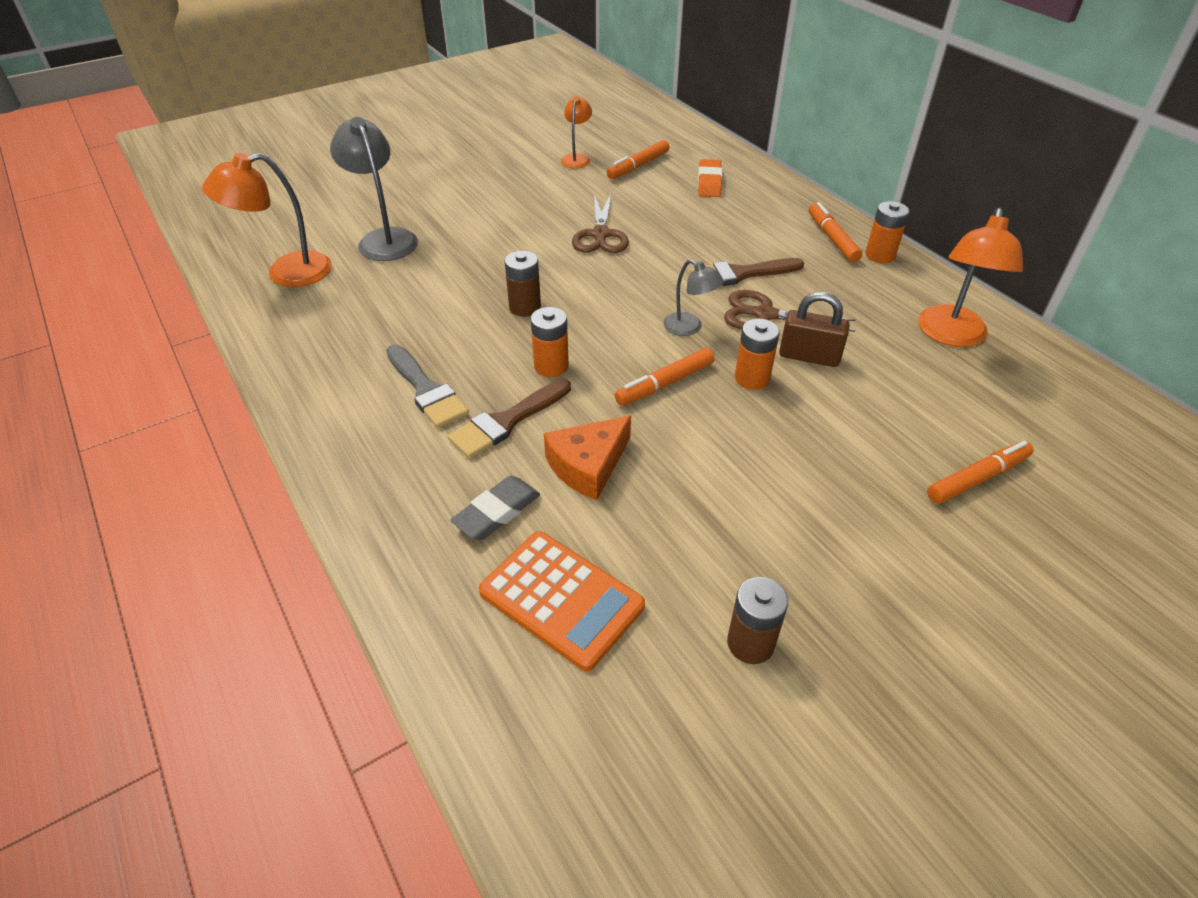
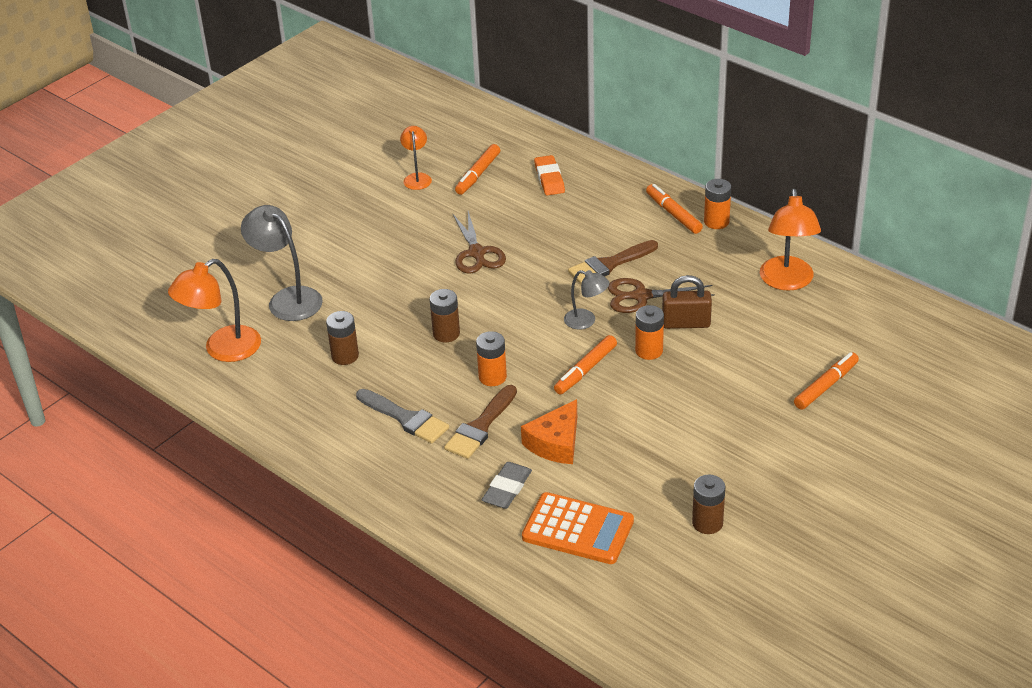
camera: 15 degrees left, 5 degrees down
(403, 306) = (345, 356): none -> brown battery

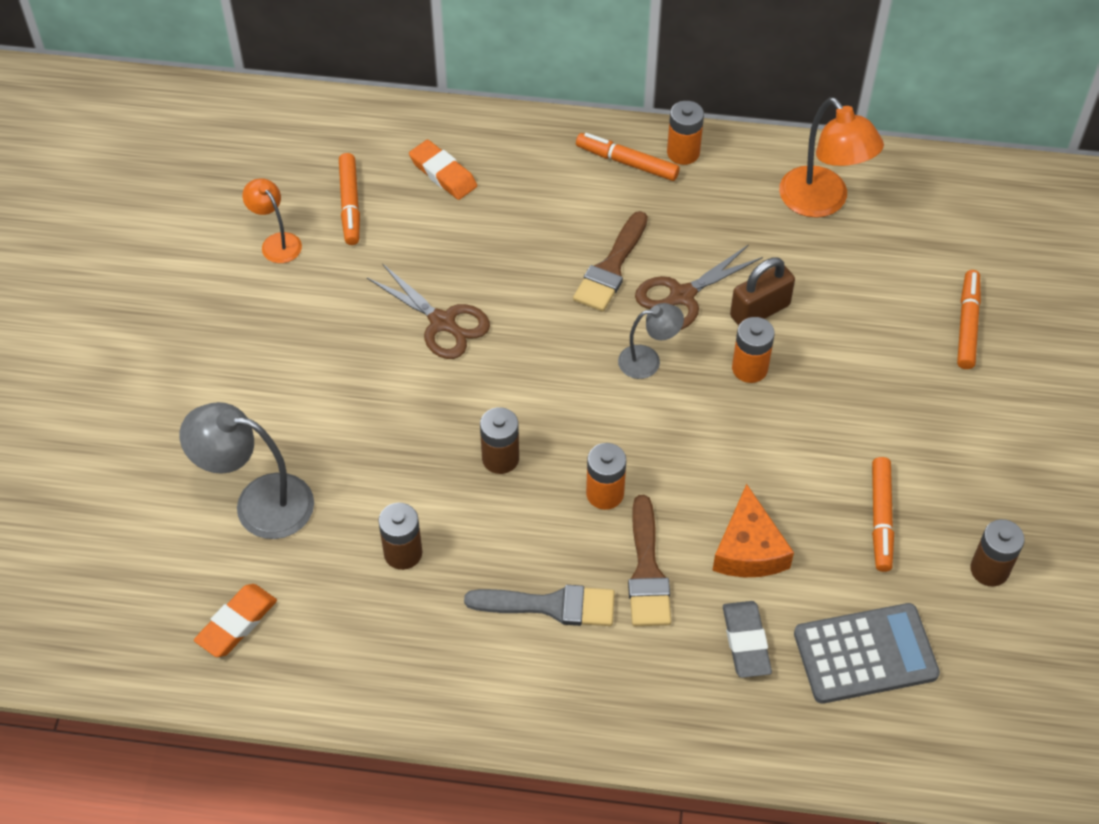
camera: 35 degrees left, 15 degrees up
(223, 350) = (236, 623): orange lamp -> orange eraser
(578, 529) = (865, 654): orange calculator -> grey calculator
(586, 370) = (702, 430): orange marker -> orange marker (881, 518)

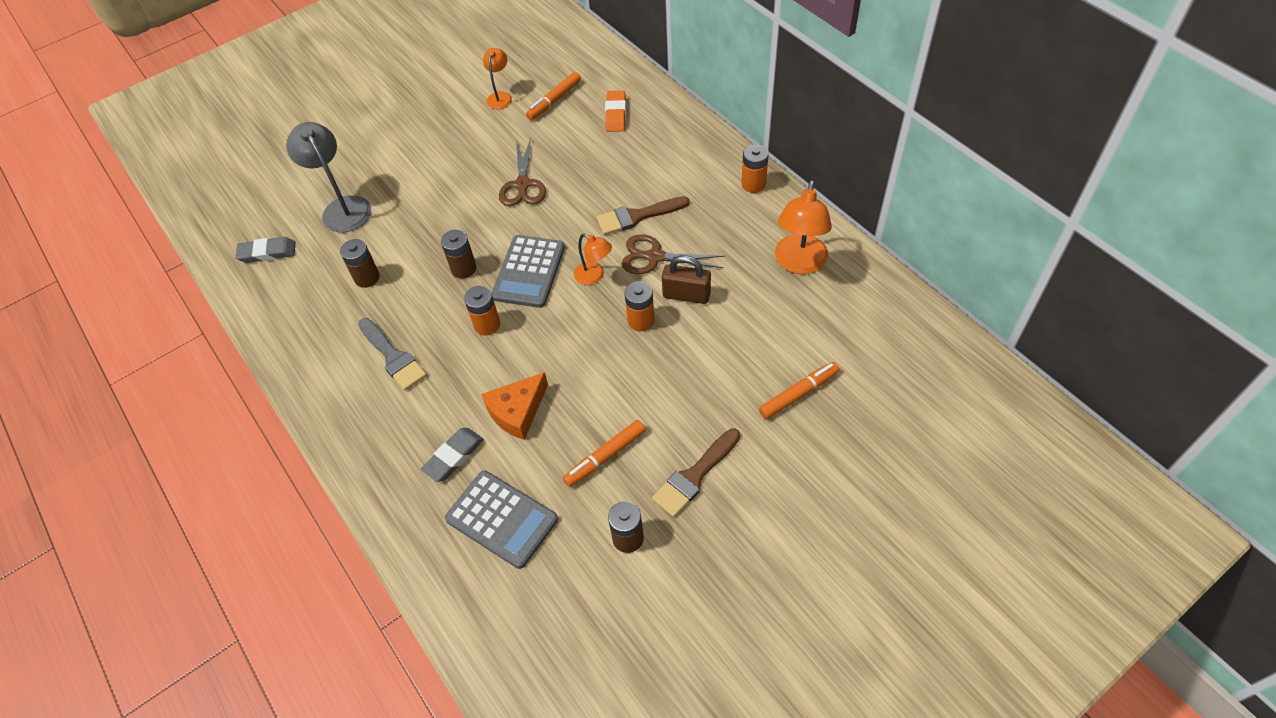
camera: 50 degrees right, 0 degrees up
(236, 623) = (267, 253): orange eraser -> grey eraser
(575, 407) = (529, 272): none -> grey calculator
(627, 163) = (716, 169): orange marker -> none
(647, 571) = (456, 379): brown brush -> brown brush (694, 476)
(648, 361) = (594, 276): grey lamp -> orange lamp

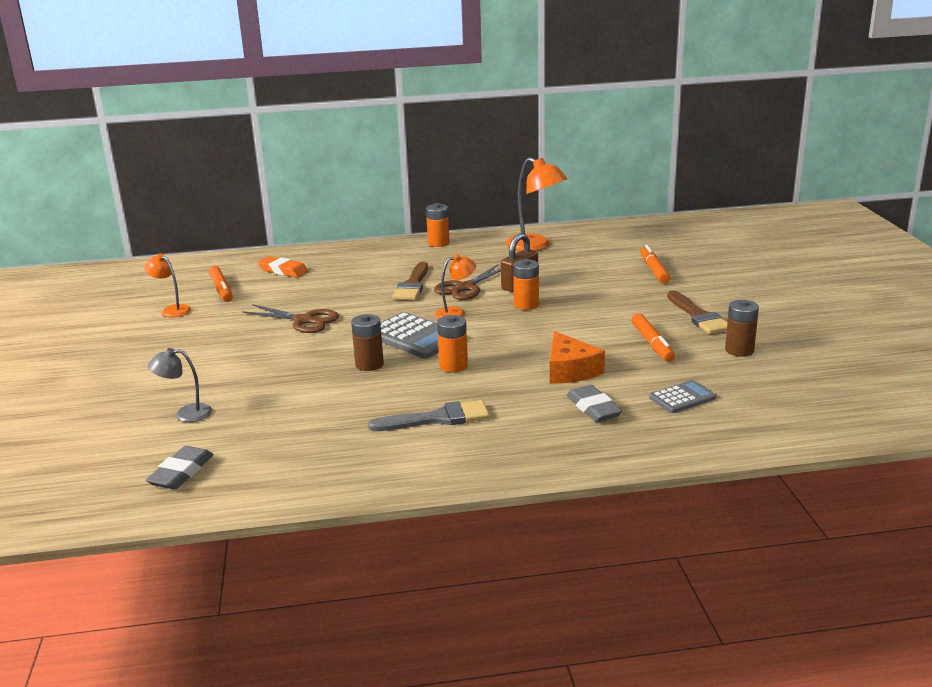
camera: 65 degrees left, 30 degrees down
(342, 207) = (185, 414): grey lamp -> grey lamp, size x0.58
(367, 278) = (310, 416): brown battery -> none
(502, 519) = (682, 398): grey calculator -> grey calculator, size x0.58

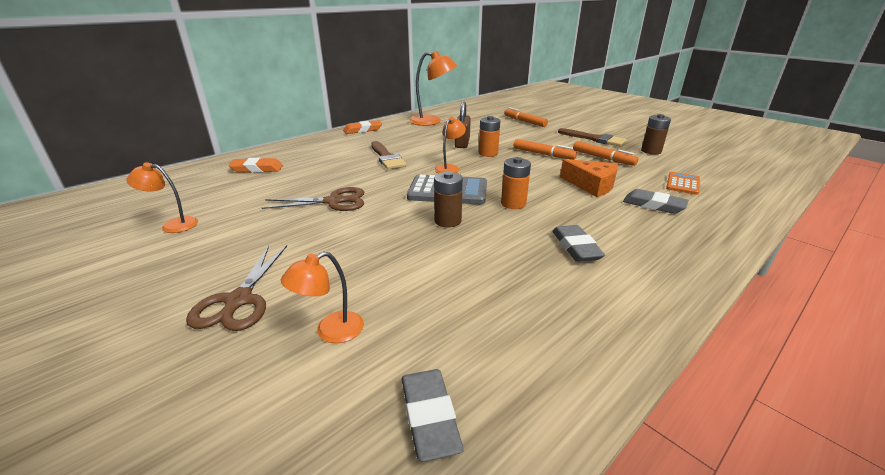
camera: 35 degrees left, 5 degrees up
(185, 414) = (331, 331): grey lamp -> orange lamp
(221, 289) = (211, 195): orange marker -> orange marker (543, 154)
(437, 419) = (576, 247): grey brush -> grey eraser
(438, 243) = (363, 130): orange battery -> orange eraser
(465, 288) = (428, 152): brown scissors -> brown scissors (238, 301)
(682, 398) = (683, 184): grey calculator -> orange calculator

